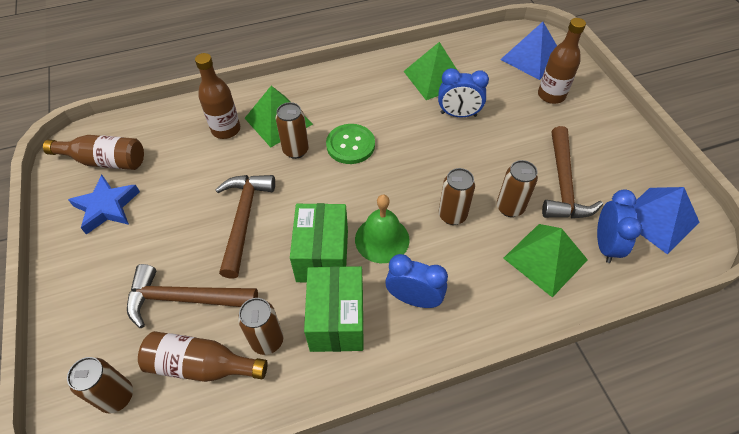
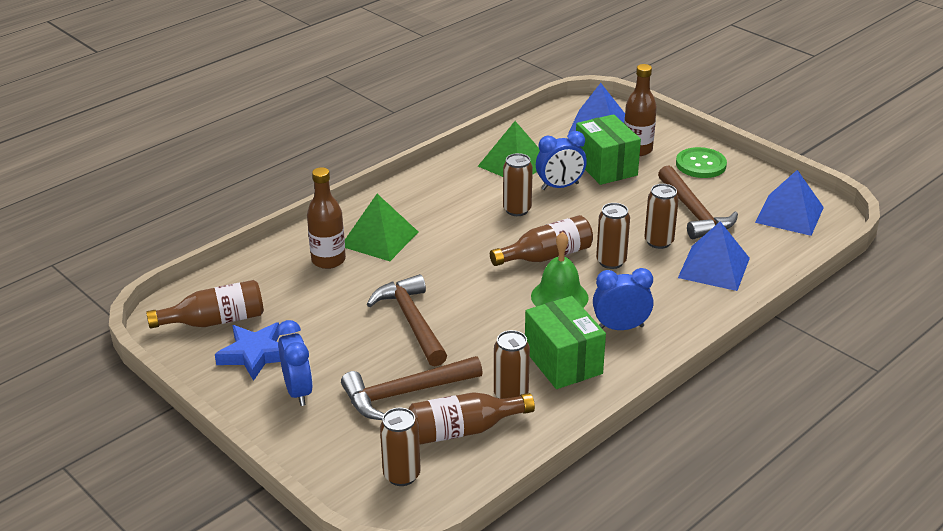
camera: 25 degrees left, 20 degrees down
(296, 150) = (419, 256): brown can -> brown can (517, 210)
(322, 255) = (512, 324): green box -> green box (605, 167)
(350, 145) = (471, 237): green button -> green button (700, 164)
(399, 188) = (546, 256): none -> brown bottle
(545, 259) = (714, 268): green pyramid -> blue pyramid
(605, 245) = (757, 244): blue clock -> blue clock (298, 391)

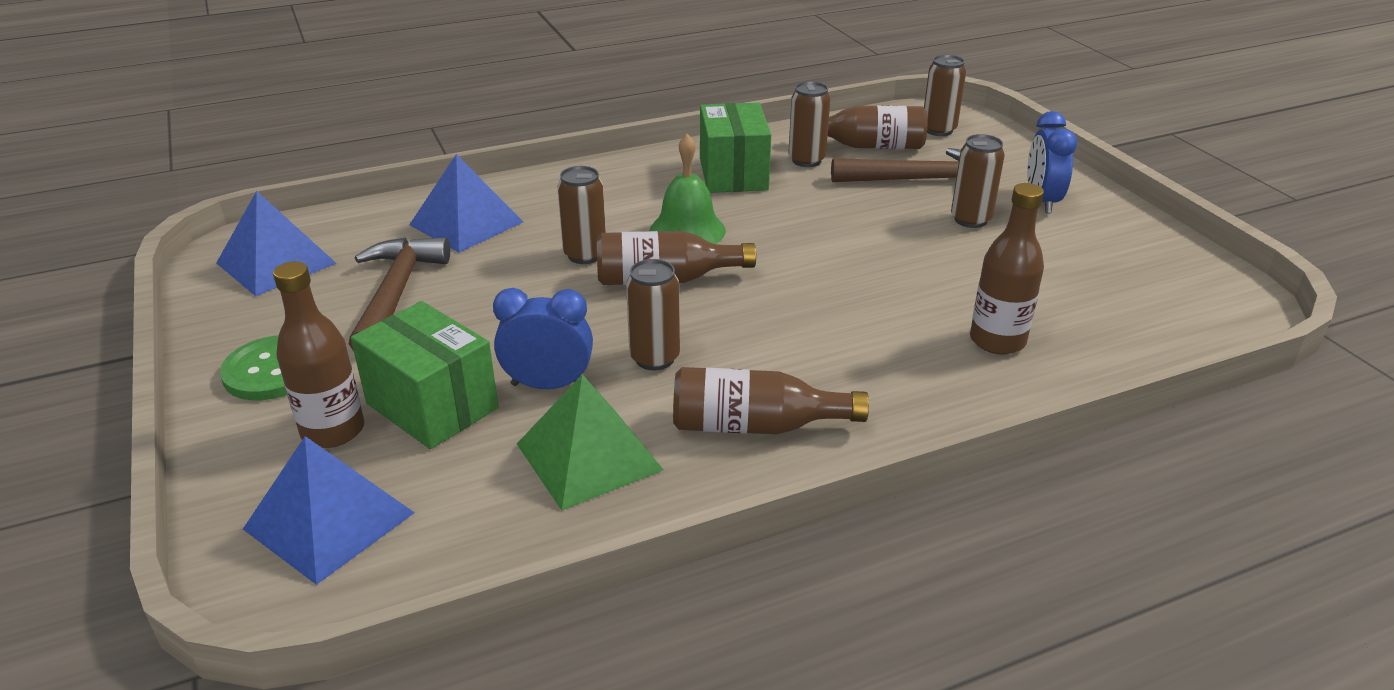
camera: 160 degrees left, 0 degrees up
(215, 321) = (1166, 290): brown bottle -> brown bottle (755, 426)
(255, 354) = (1099, 243): blue star -> none
(379, 239) = (906, 358): green pyramid -> none
(412, 321) = (890, 240): brown hammer -> none
(605, 167) = (432, 406): green box -> green box turned 45 degrees counterclockwise
(620, 327) = (644, 189): blue clock -> none
(658, 242) = (495, 266): brown can -> brown can (970, 220)

